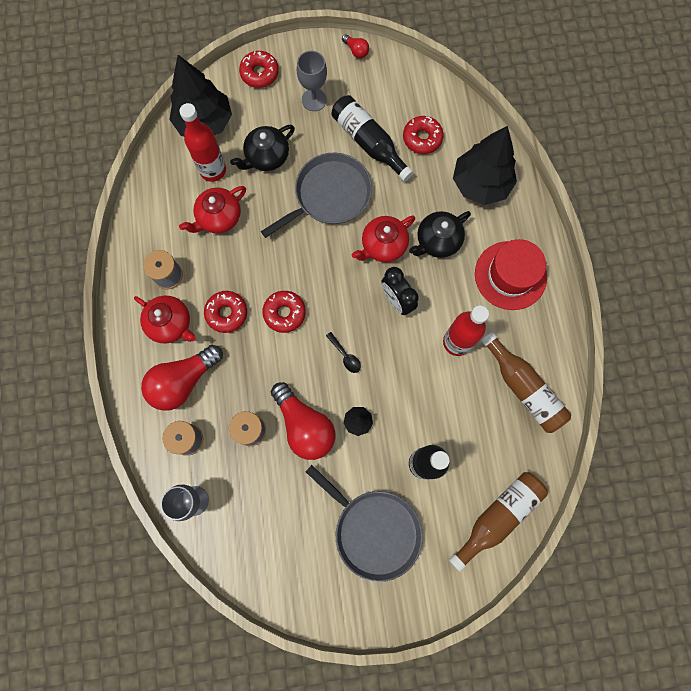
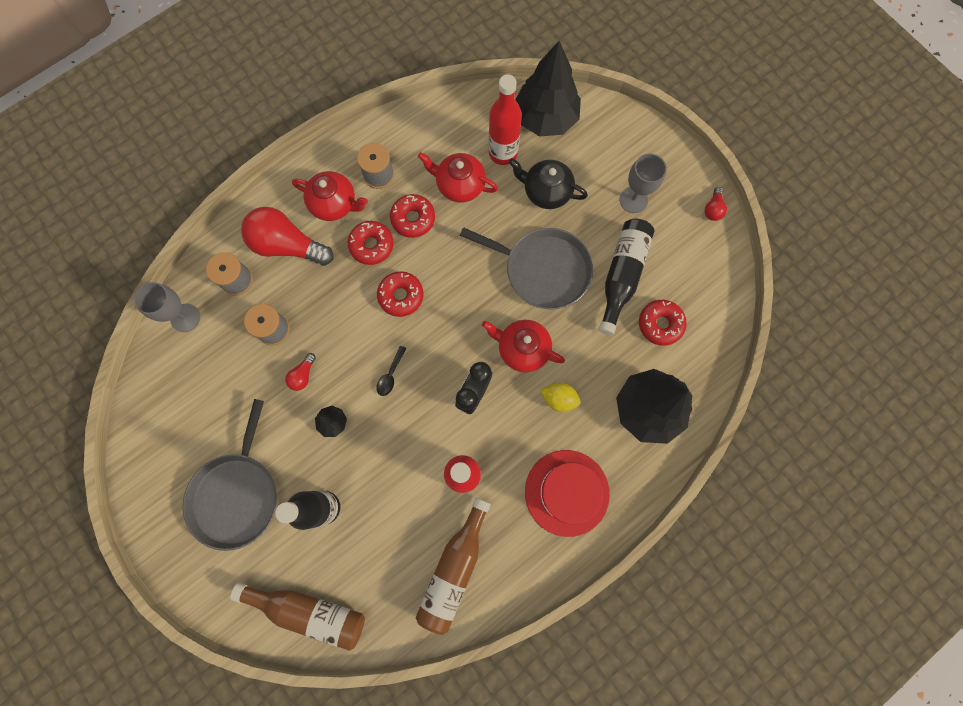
camera: 60 degrees right, 0 degrees up
(171, 324) = (334, 204): red teapot -> red teapot turned 75 degrees counterclockwise
(259, 73) = (628, 136): red donut -> red donut (413, 219)
(304, 426) = (303, 375): red light bulb -> red light bulb, size x0.44
(437, 241) = (559, 399): black teapot -> yellow lemon

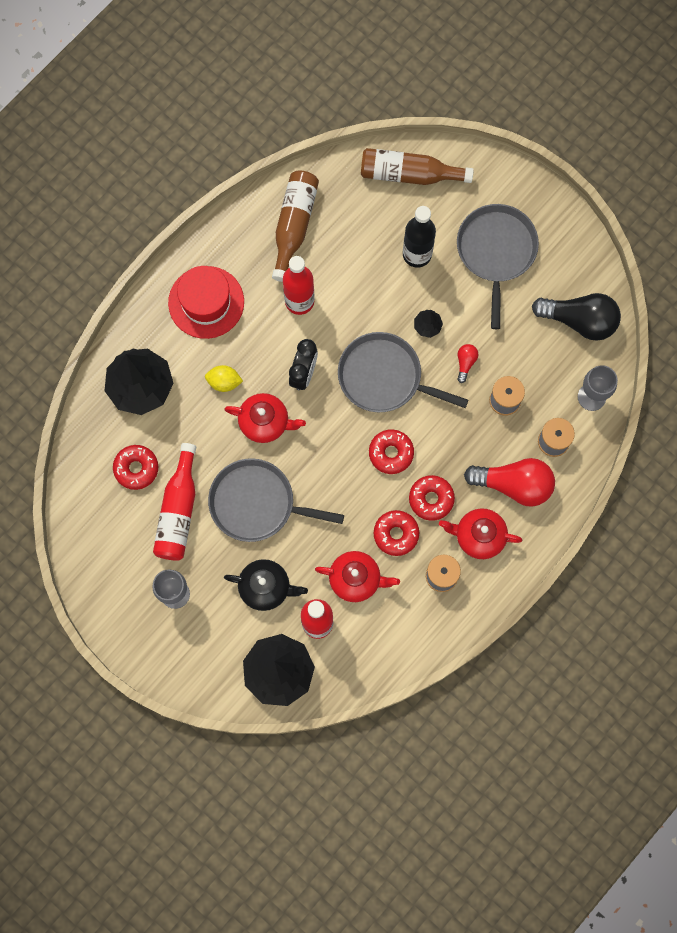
camera: 170 degrees right, 0 degrees up
(171, 400) = (579, 320): none -> black light bulb
(390, 375) = (384, 377): black spoon -> grey pan
(621, 276) = (178, 510): black bottle -> red bottle
(713, 209) = (92, 598): red light bulb -> none

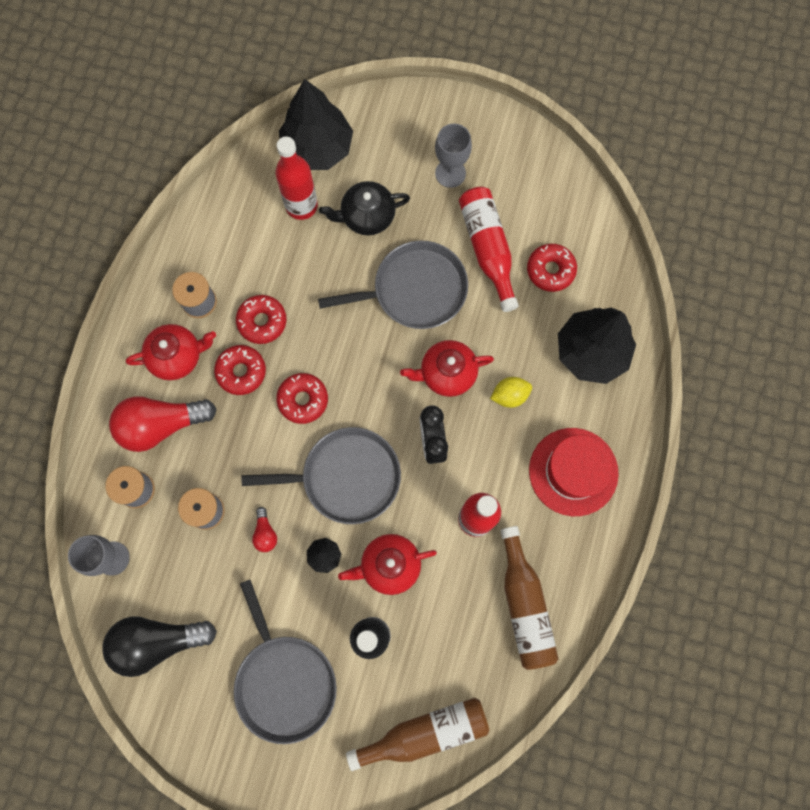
camera: 155 degrees right, 0 degrees up
(356, 579) = (282, 261): red teapot -> red teapot (389, 565)

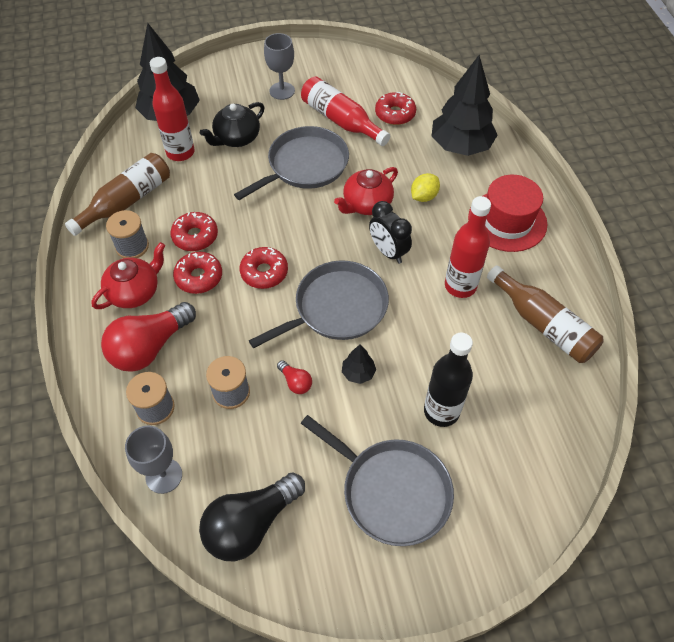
camera: 30 degrees left, 20 degrees down
(389, 565) = (417, 352): red teapot -> none
(425, 732) = (541, 462): brown bottle -> brown bottle (126, 202)

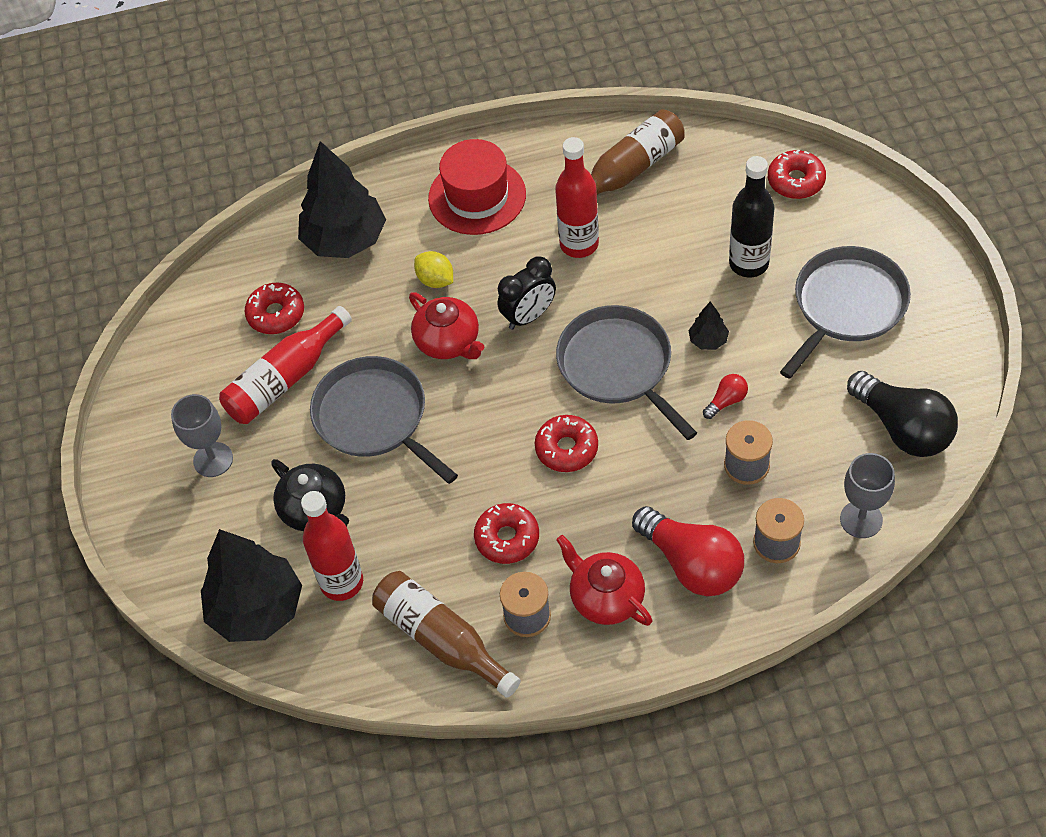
camera: 85 degrees left, 0 degrees up
(199, 277) = (577, 524): red donut -> red donut (796, 181)

